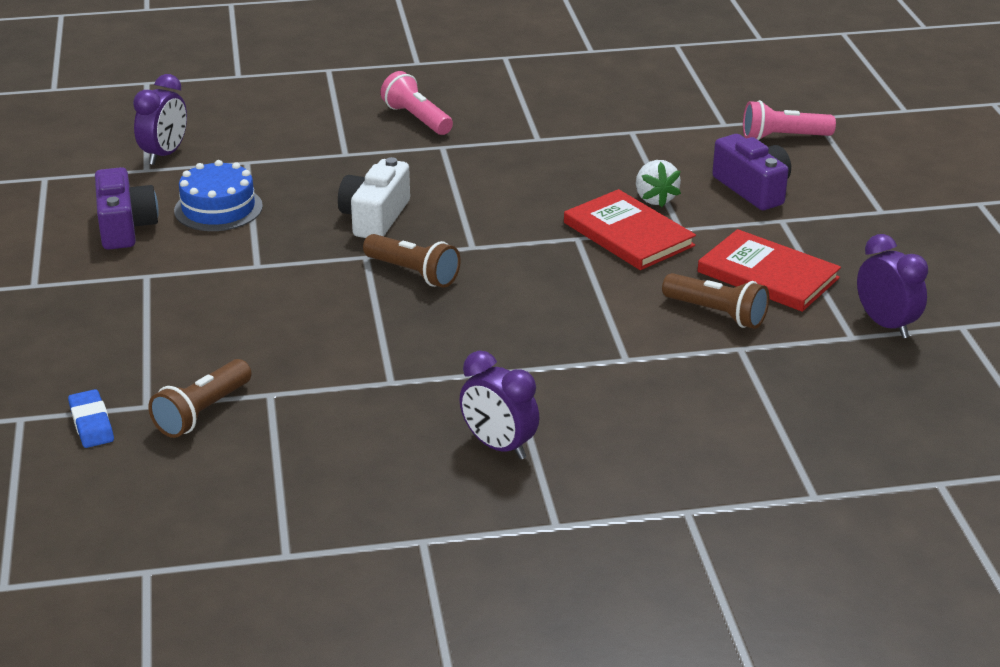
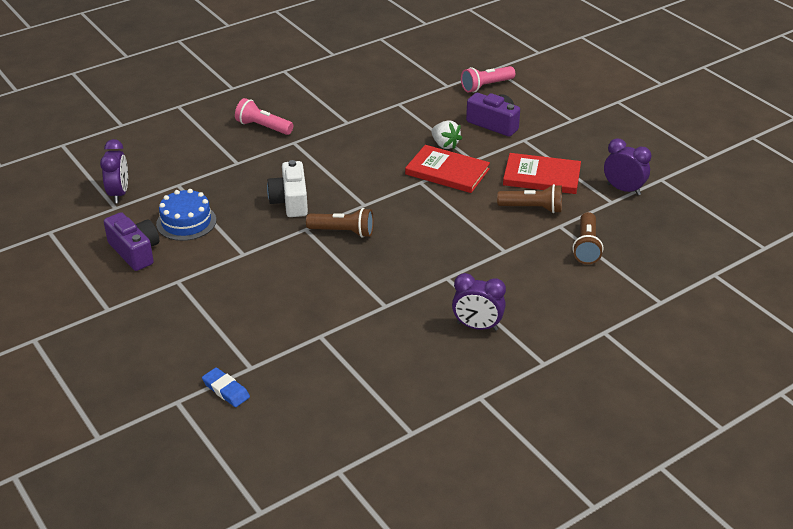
camera: 25 degrees left, 5 degrees up
(202, 412) = (289, 361): brown flashlight -> brown flashlight (586, 247)

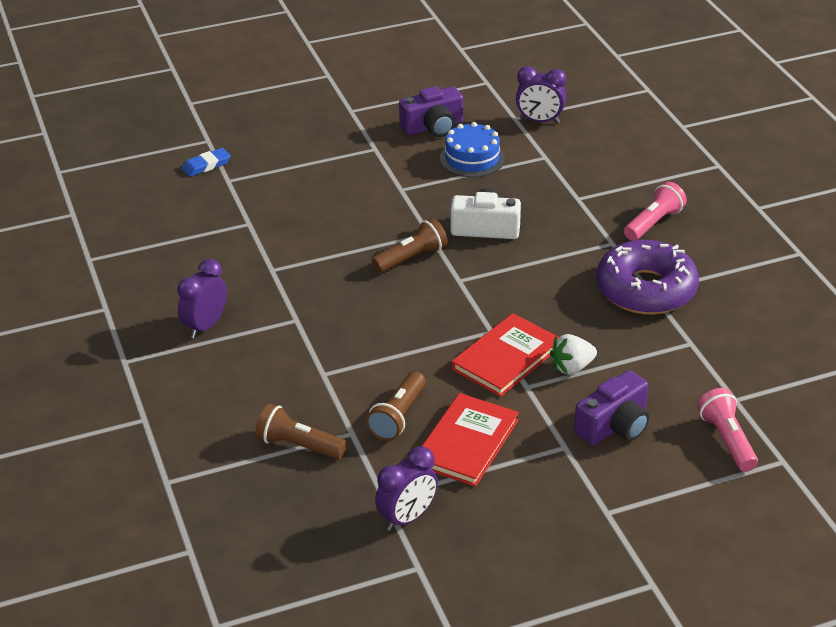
camera: 105 degrees right, 0 degrees up
(343, 232) = (411, 258): brown flashlight -> brown flashlight turned 150 degrees counterclockwise
(346, 124) = (646, 289): none -> purple donut

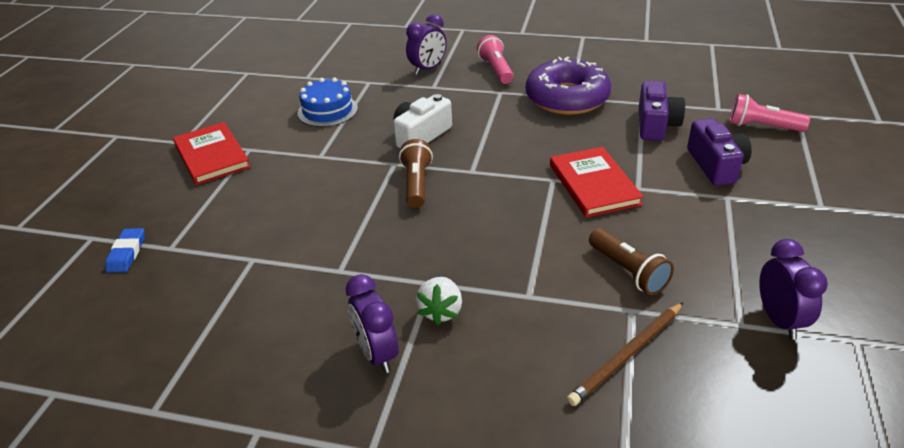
camera: 55 degrees left, 0 degrees up
(299, 445) = (627, 355): brown flashlight -> brown pencil
(433, 127) = (264, 113): purple camera -> purple camera (656, 124)
(467, 443) = (691, 245): red book -> red book (212, 156)
(539, 121) = (324, 69): purple clock -> purple clock (428, 69)
(572, 367) = (631, 159): white strawberry -> white strawberry (441, 311)

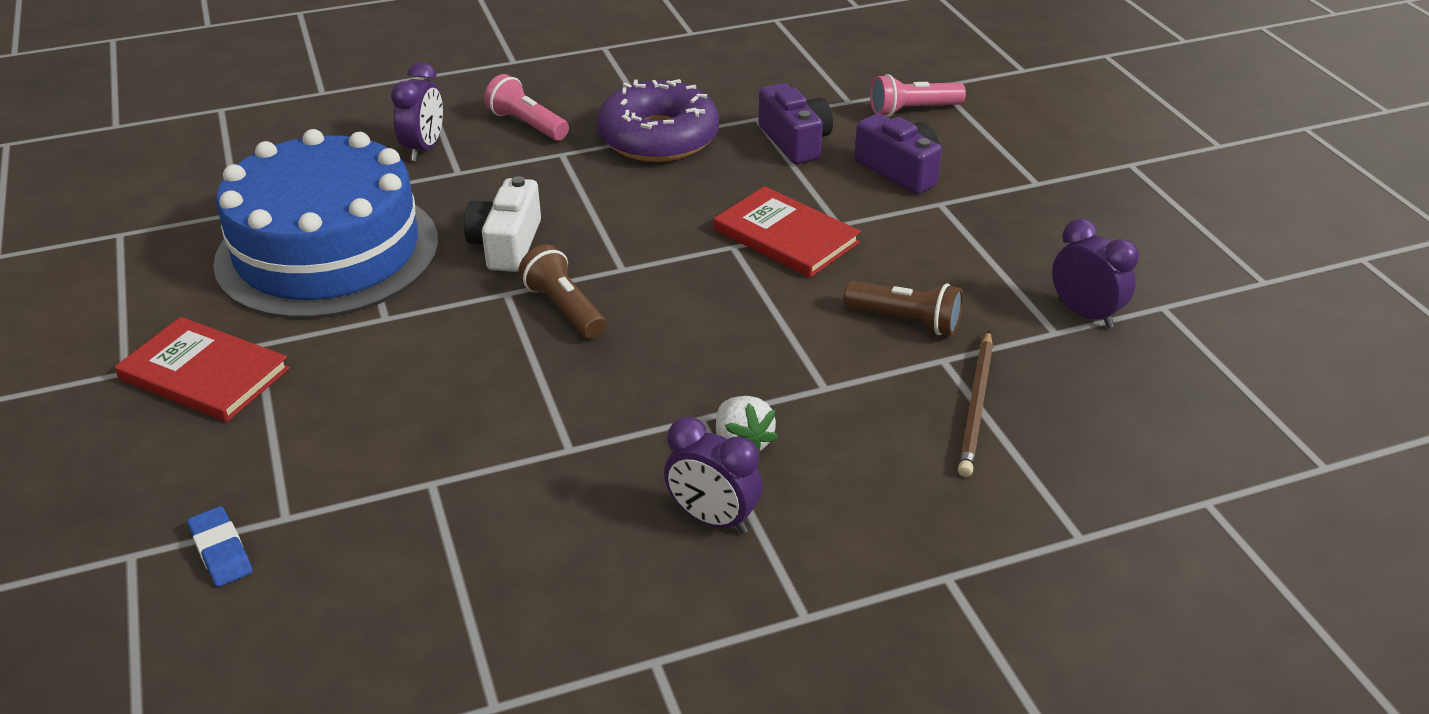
camera: 35 degrees left, 0 degrees up
(327, 111) = (327, 251): blue cake -> blue cake, size x2.22

